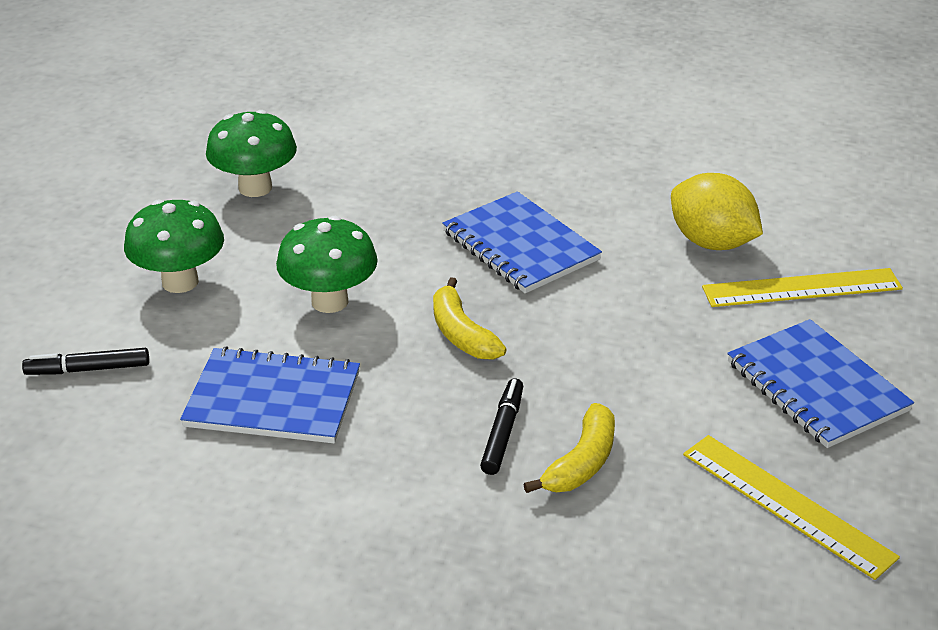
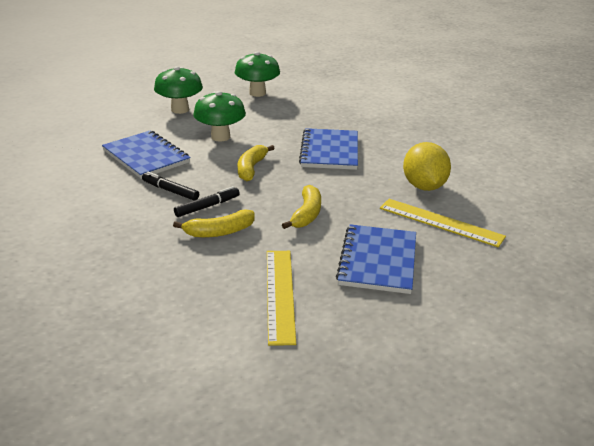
camera: 40 degrees right, 5 degrees down
(88, 369) = (106, 121): black marker -> black marker (170, 191)
(643, 367) = (306, 214): none -> yellow banana

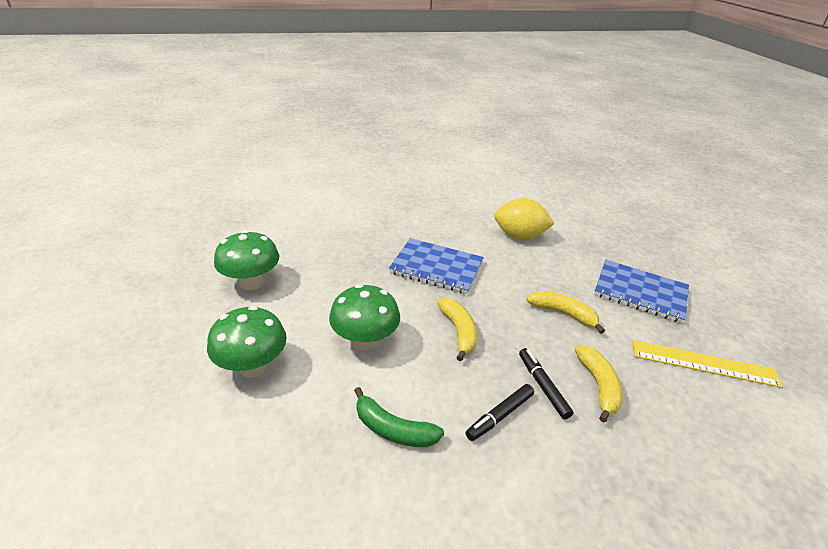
camera: 75 degrees left, 5 degrees up
(146, 156) = (393, 429): blue notebook -> green banana
(251, 168) = (458, 331): yellow banana -> yellow banana turned 135 degrees counterclockwise
(440, 222) = (579, 246): yellow ruler -> none

